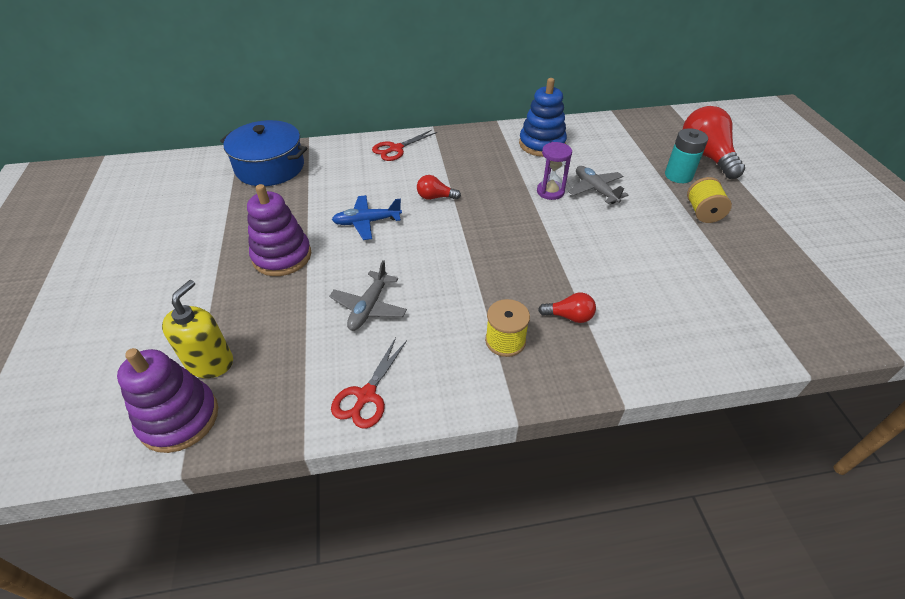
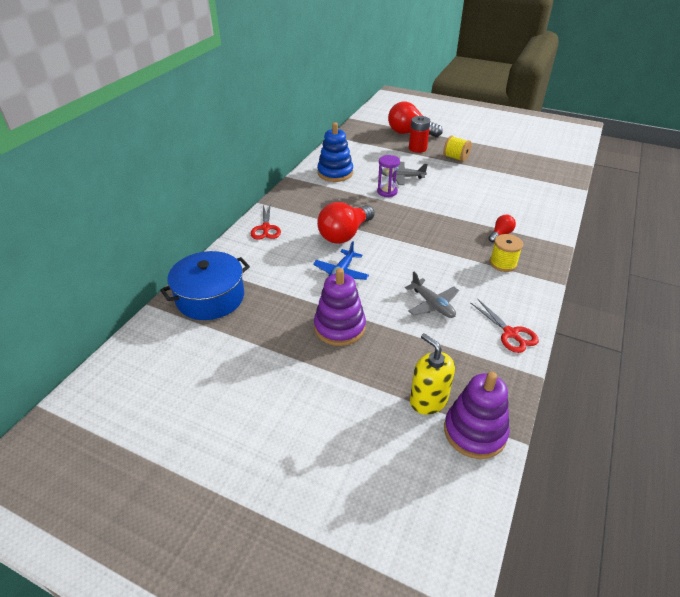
camera: 55 degrees left, 5 degrees down
(435, 197) = (345, 234): red light bulb -> red light bulb, size x2.05
(678, 175) = (417, 148): turquoise battery -> red battery

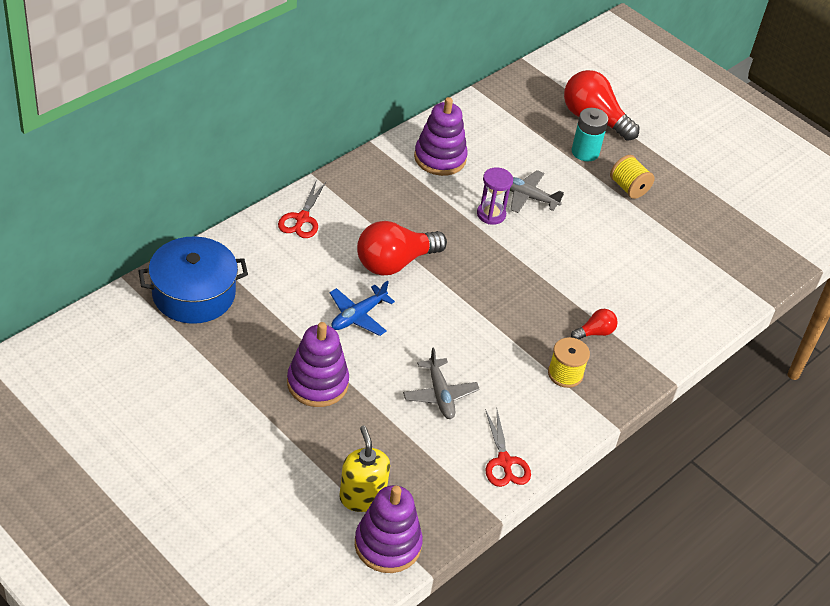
camera: 15 degrees right, 5 degrees up
(335, 173) = (440, 158): blue stacking toy -> purple stacking toy
(417, 148) = (585, 152): red battery -> turquoise battery

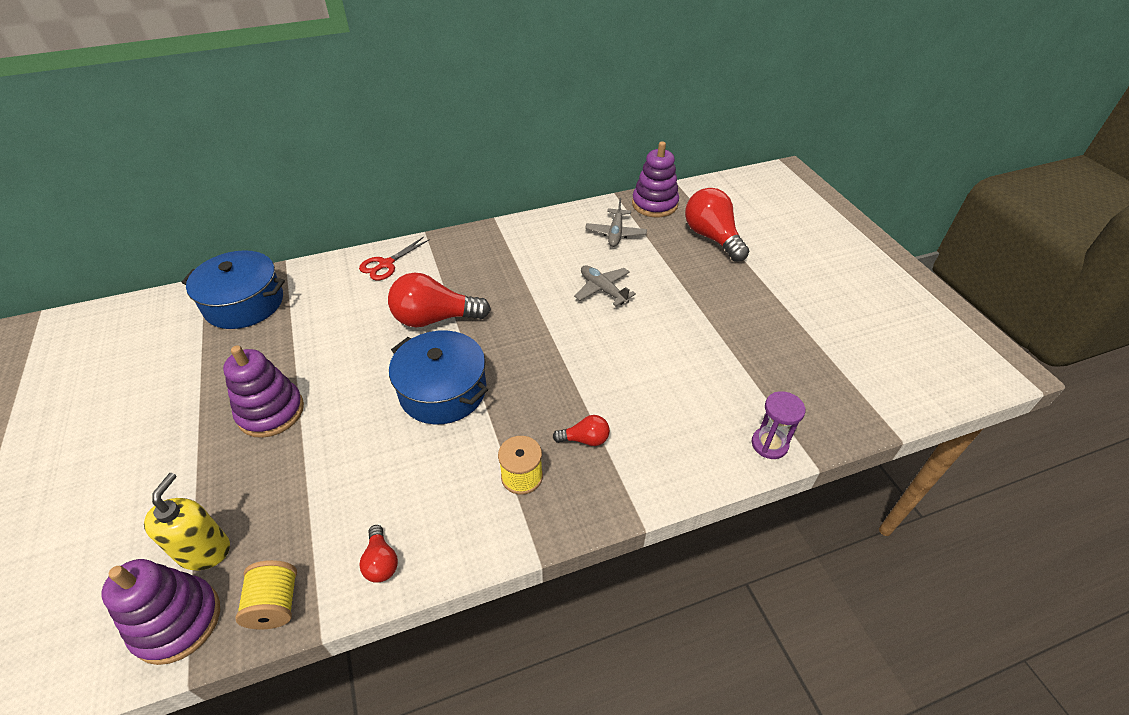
camera: 30 degrees right, 0 degrees up
(358, 316) = (362, 358): blue plane -> none
(440, 158) = (544, 241): purple stacking toy -> purple stacking toy (654, 204)
(440, 394) = (374, 459): grey plane -> grey plane (615, 233)
(453, 325) = (443, 391): none -> blue pot
(491, 214) = (556, 297): purple hourglass -> purple hourglass (769, 444)
(504, 462) = (381, 562): red scissors -> red light bulb
(585, 152) = (686, 263): turquoise battery -> none
(628, 188) = (711, 303): yellow spool -> yellow spool (276, 604)

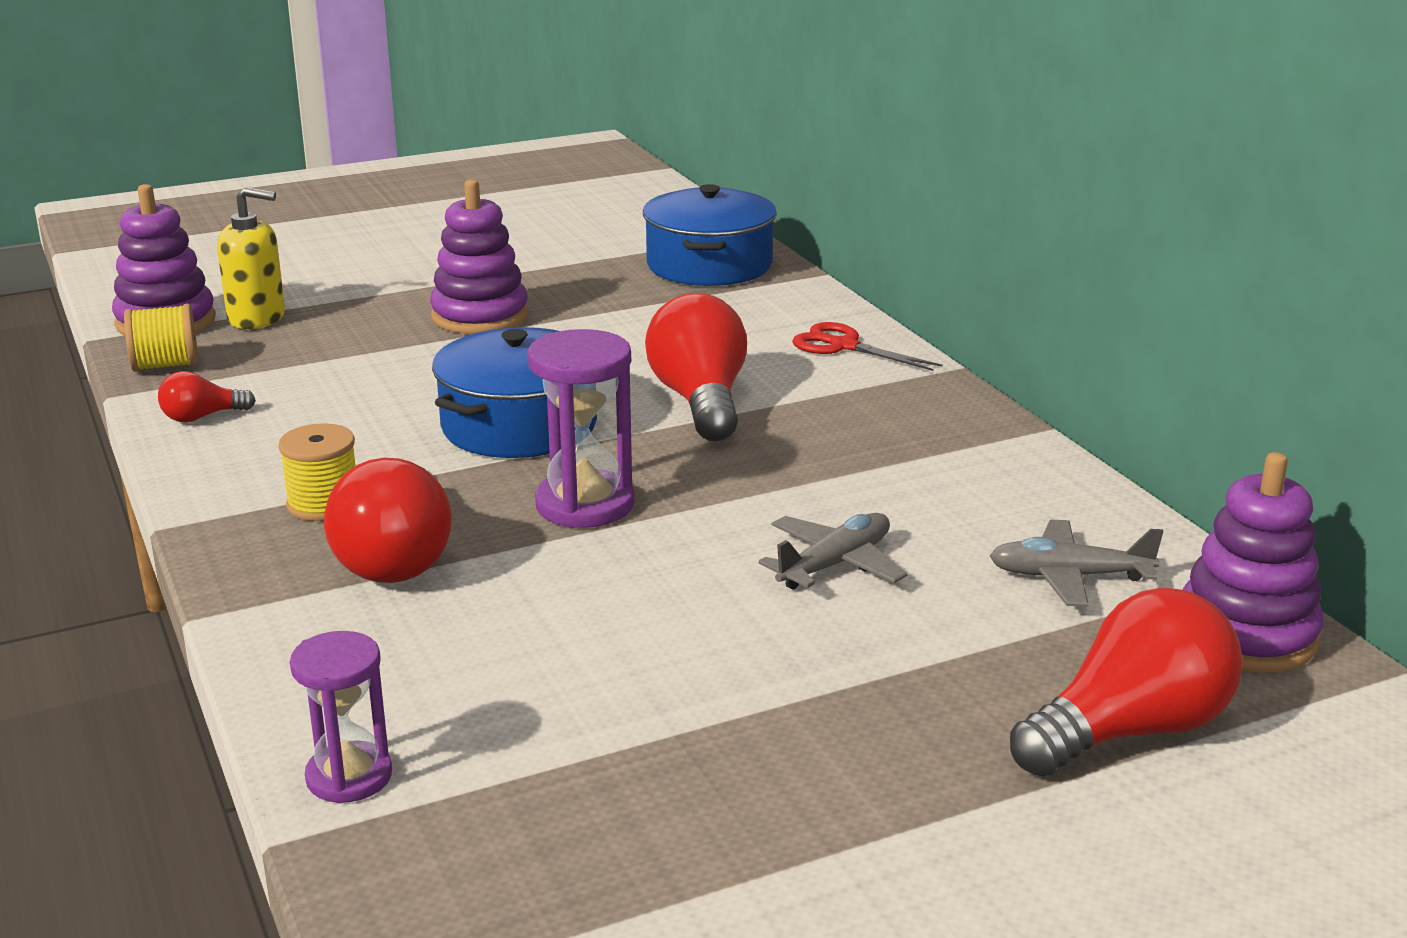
camera: 85 degrees right, 20 degrees down
(539, 365) = (585, 505): none -> purple hourglass
(585, 439) = (395, 557): red light bulb -> red light bulb, size x2.05

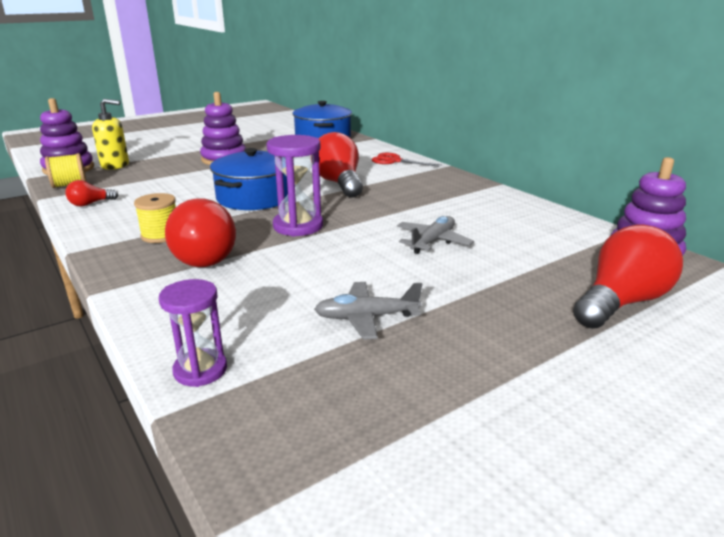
camera: 10 degrees left, 0 degrees up
(1069, 577) = (546, 238): grey plane -> grey plane (366, 318)

